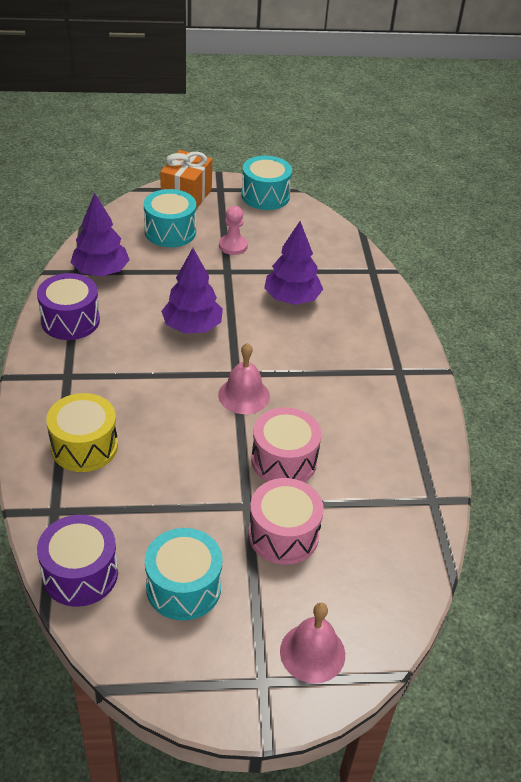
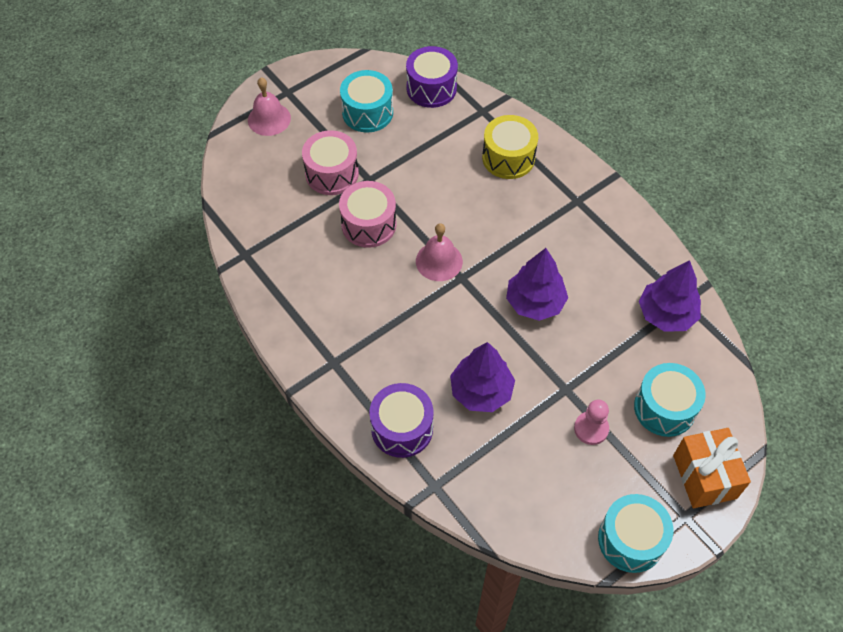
camera: 150 degrees right, 15 degrees up
(70, 320) = (630, 248): purple drum -> purple drum (402, 428)

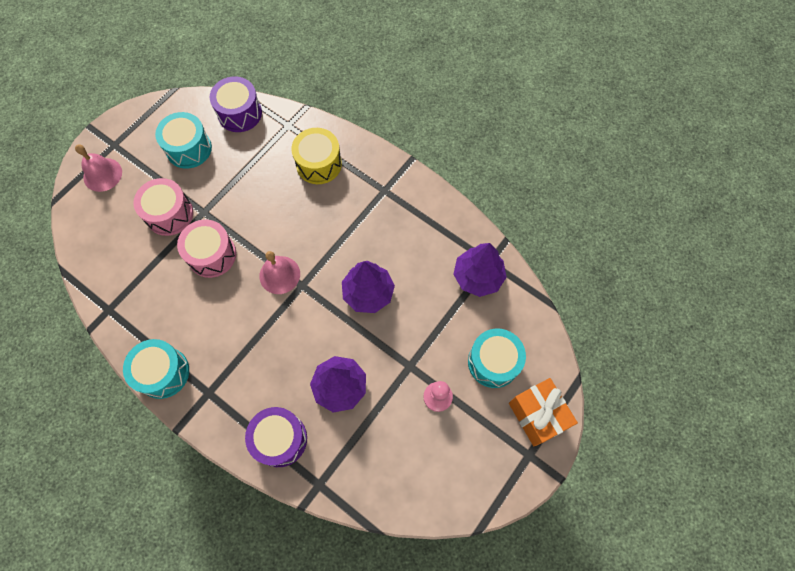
camera: 15 degrees left, 10 degrees up
(631, 540) = (490, 488): turquoise drum -> turquoise drum (163, 372)

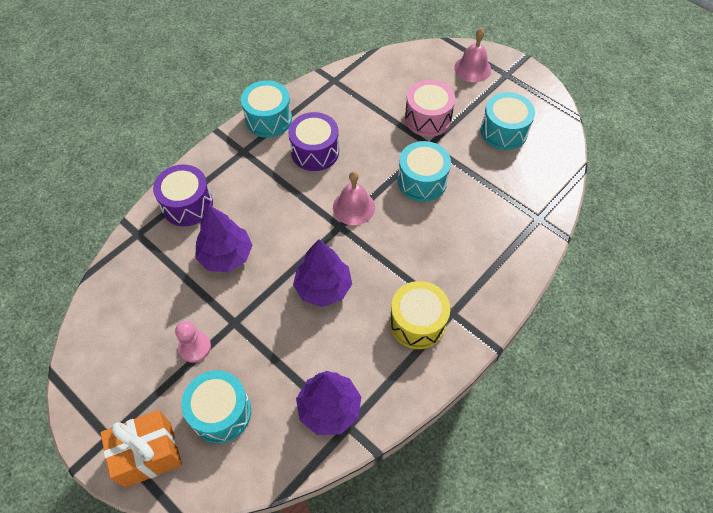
camera: 95 degrees right, 10 degrees down
(212, 255) = (381, 152): pink drum -> none
(240, 113) = (551, 174): purple drum -> purple drum (315, 152)
(248, 217) = (422, 181): none -> turquoise drum
(319, 164) = (487, 247): yellow drum -> yellow drum (417, 323)

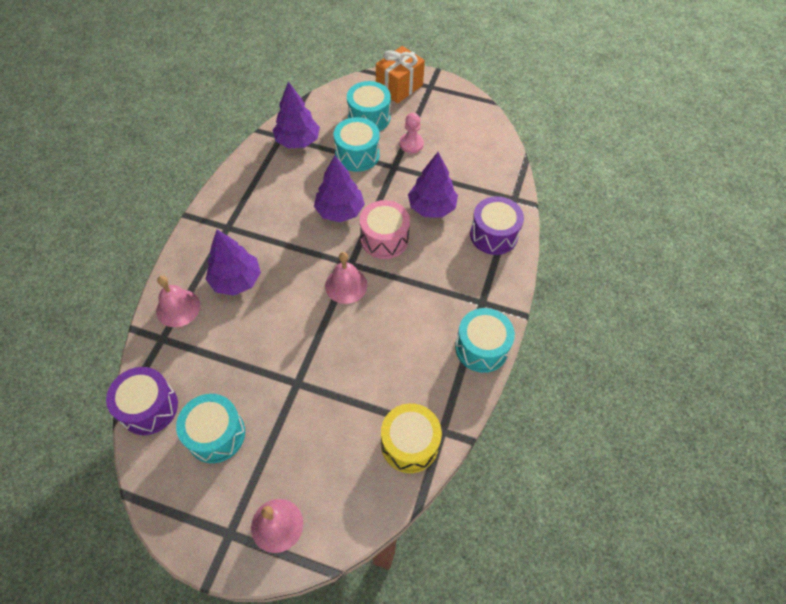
camera: 155 degrees right, 0 degrees up
(315, 152) = (412, 328): purple drum -> purple drum (149, 407)
(417, 323) = (253, 211): yellow drum -> yellow drum (409, 444)
(422, 181) = (290, 336): turquoise drum -> turquoise drum (357, 154)
(428, 118) = (310, 418): pink drum -> pink drum (384, 239)
(457, 249) = (236, 280): none -> purple tree
(520, 241) = (178, 308): none -> pink bell

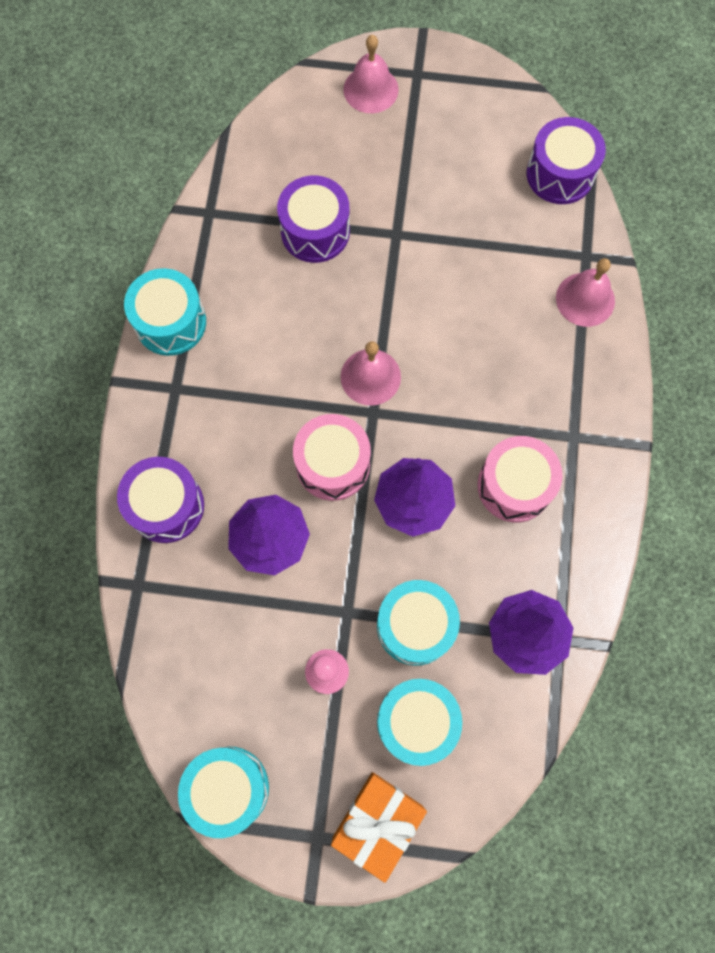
camera: 170 degrees right, 15 degrees up
(216, 434) = (470, 160): turquoise drum -> turquoise drum (228, 788)
(236, 280) = (525, 354): purple tree -> none
(275, 208) = (514, 486): none -> pink drum
(359, 397) = (315, 231): none -> purple drum
(409, 444) = (245, 191): yellow drum -> none

